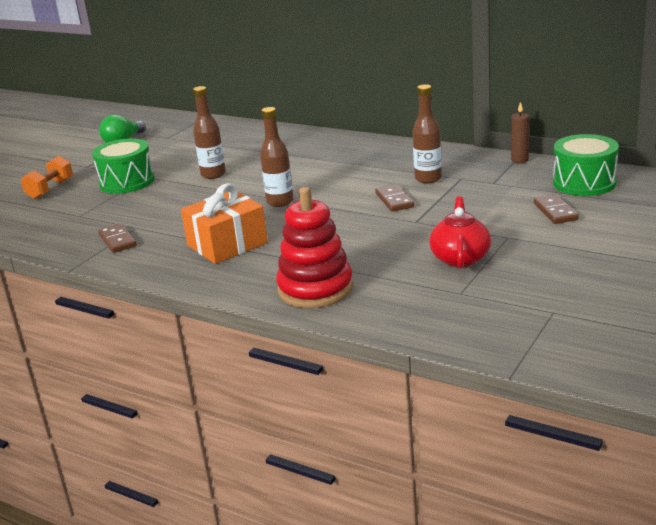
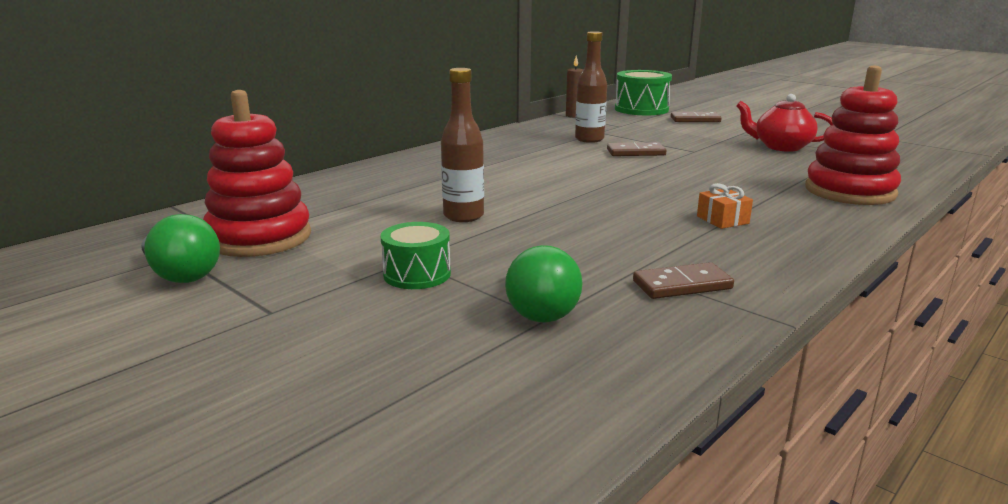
camera: 80 degrees left, 5 degrees down
(50, 189) = (363, 352): orange dumbbell -> none
(89, 212) = (539, 308): none -> green light bulb
(127, 182) = (417, 274): green drum -> green drum, size x0.62
(169, 142) = (259, 238): none -> red stacking toy
(227, 244) = (722, 220): orange gift -> orange gift, size x0.45
(280, 202) = (602, 190): brown bottle -> none

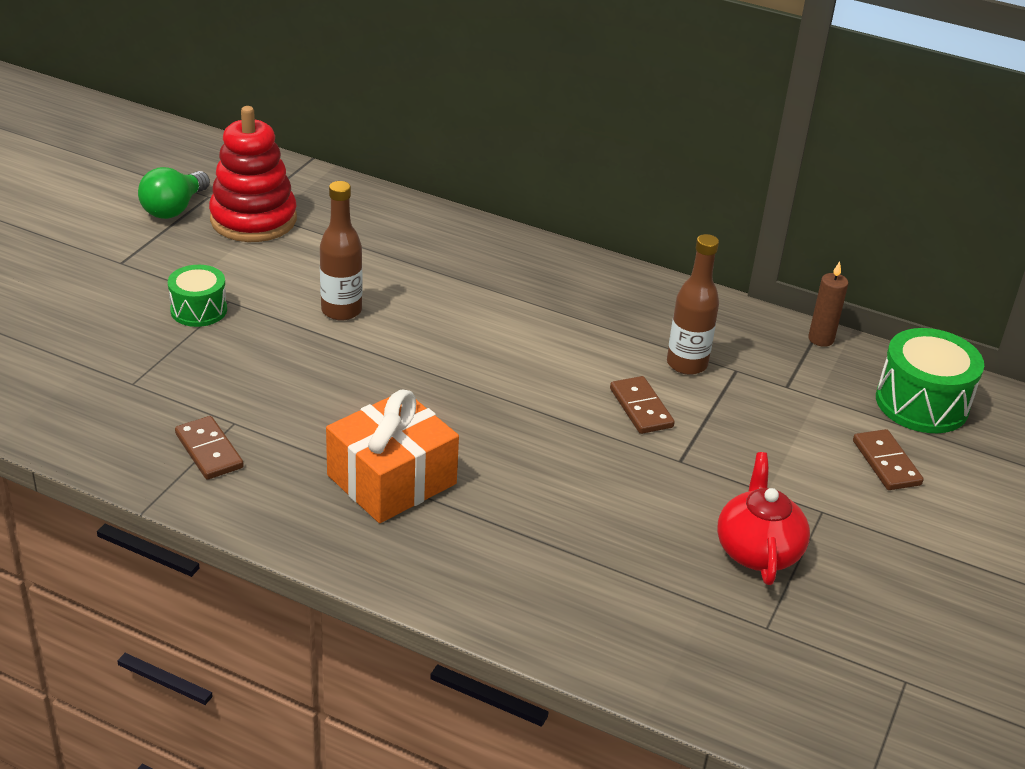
camera: 70 degrees right, 15 degrees up
(539, 308) = (148, 377): green light bulb -> none
(722, 220) = (391, 479): orange gift -> orange gift, size x2.23
(849, 191) = (547, 597): red stacking toy -> none

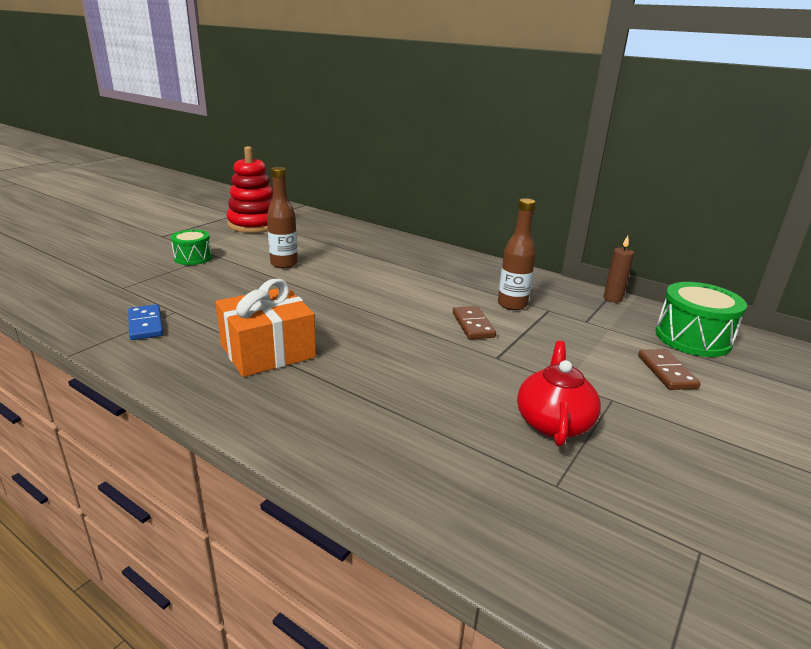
camera: 10 degrees right, 10 degrees down
(174, 209) = (211, 218): green light bulb -> none
(209, 451) = (145, 325): brown domino -> blue domino

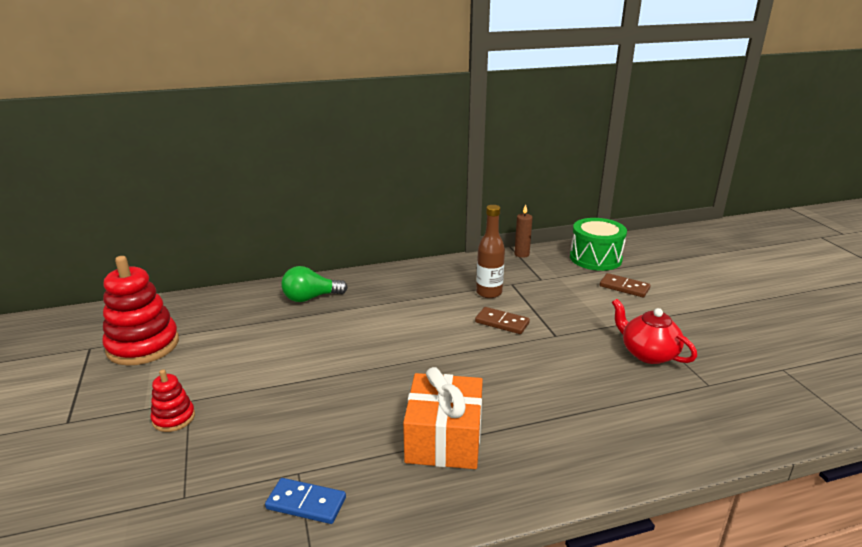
camera: 50 degrees left, 0 degrees up
(193, 258) = (174, 418): green drum -> red stacking toy
(284, 264) = (275, 365): brown bottle -> none
(381, 246) = (310, 298): none -> green light bulb

